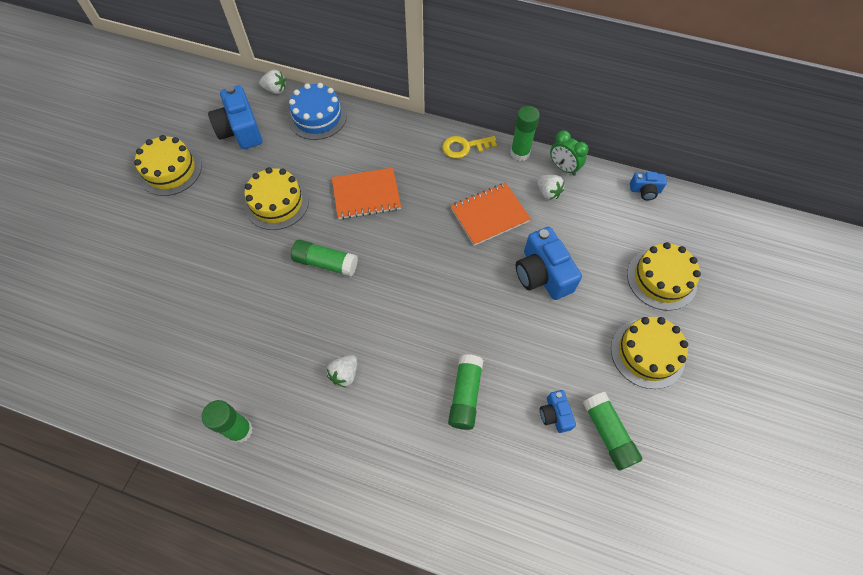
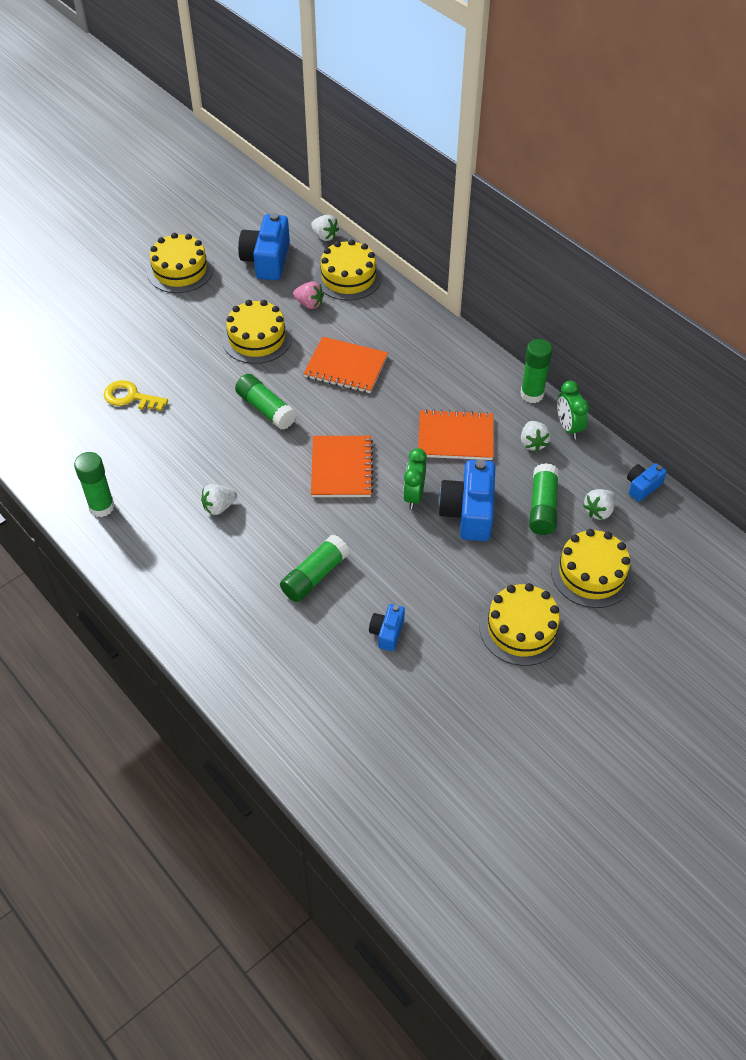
camera: 30 degrees right, 10 degrees down
(300, 153) = (309, 304): none -> pink strawberry
(317, 117) = (348, 277): blue cake -> yellow cake
(421, 285) = (341, 468): none -> orange notebook
(464, 147) = (477, 365): yellow key -> yellow key (130, 397)
(493, 281) = (413, 496): none -> green clock
(608, 433) = (426, 672): green glue stick -> green glue stick (542, 507)
(630, 225) = (599, 511): none -> white strawberry
(645, 190) = (642, 487): blue camera -> blue camera turned 105 degrees clockwise

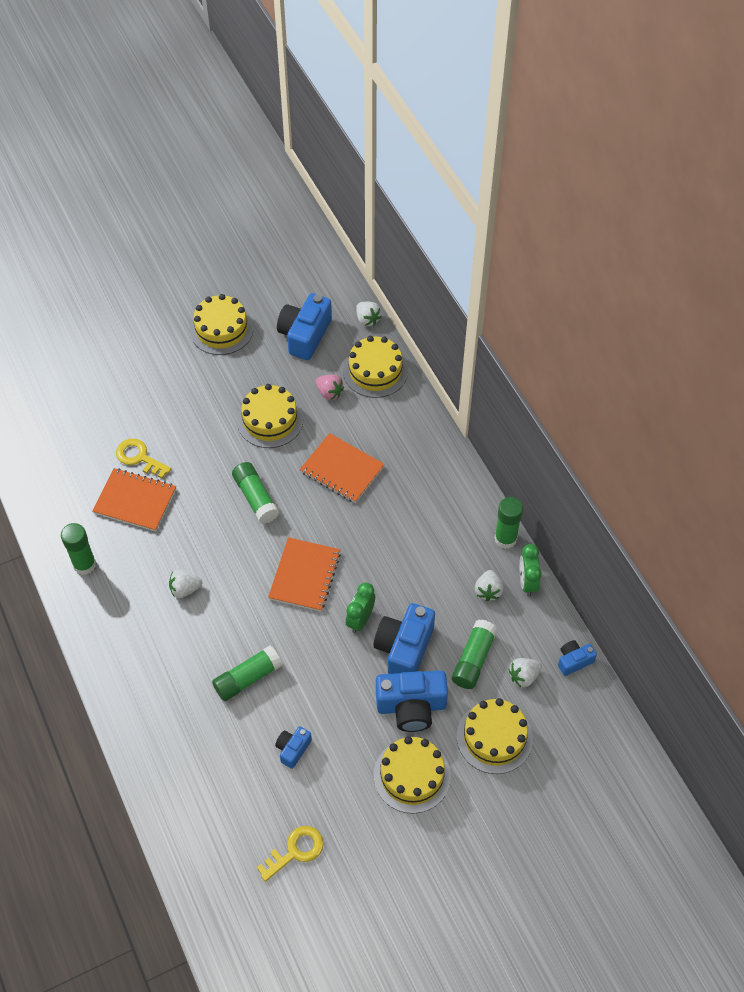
camera: 15 degrees right, 5 degrees up
(425, 731) = (295, 851): none -> yellow key
(455, 437) = (418, 567): orange notebook -> orange notebook (135, 501)
(496, 564) = (411, 706): none -> blue camera

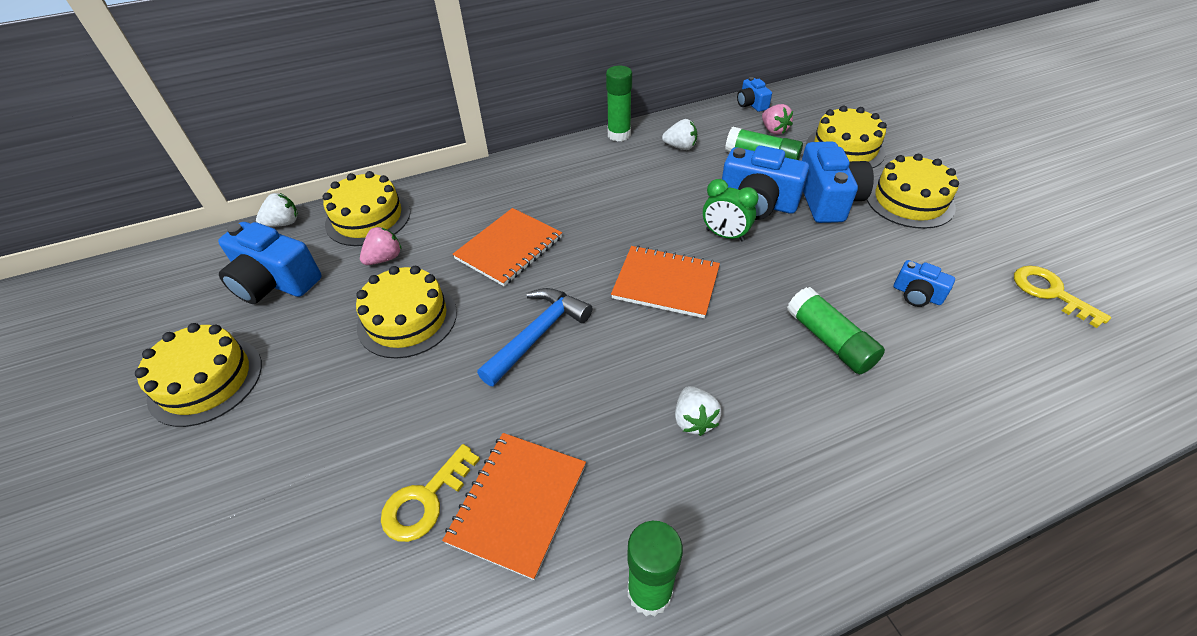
camera: 85 degrees left, 10 degrees down
(256, 498) = (538, 334): green glue stick -> blue hammer
(524, 676) = (773, 130): white strawberry -> pink strawberry
(527, 582) = (669, 124): green clock -> none

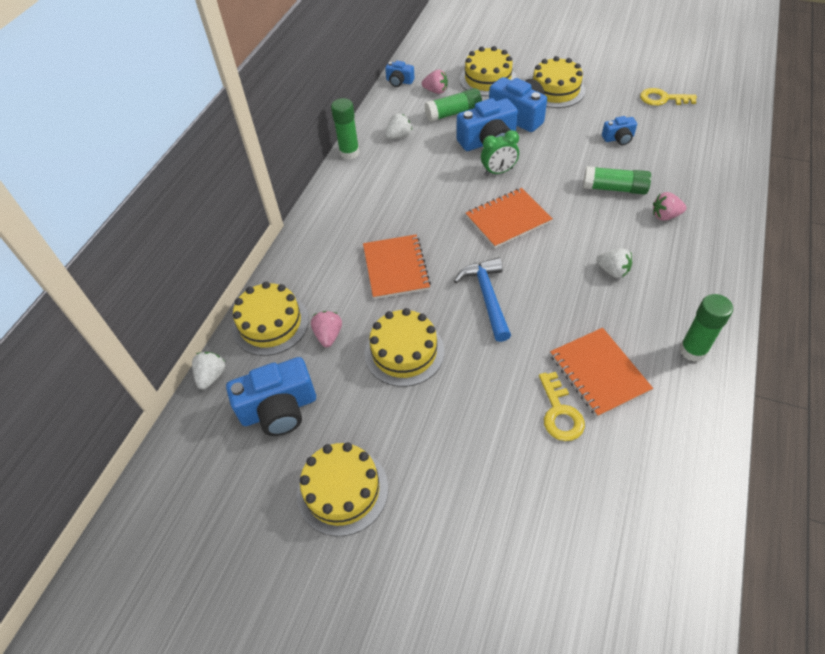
camera: 45 degrees left, 5 degrees up
(851, 417) = (665, 216): none -> pink strawberry

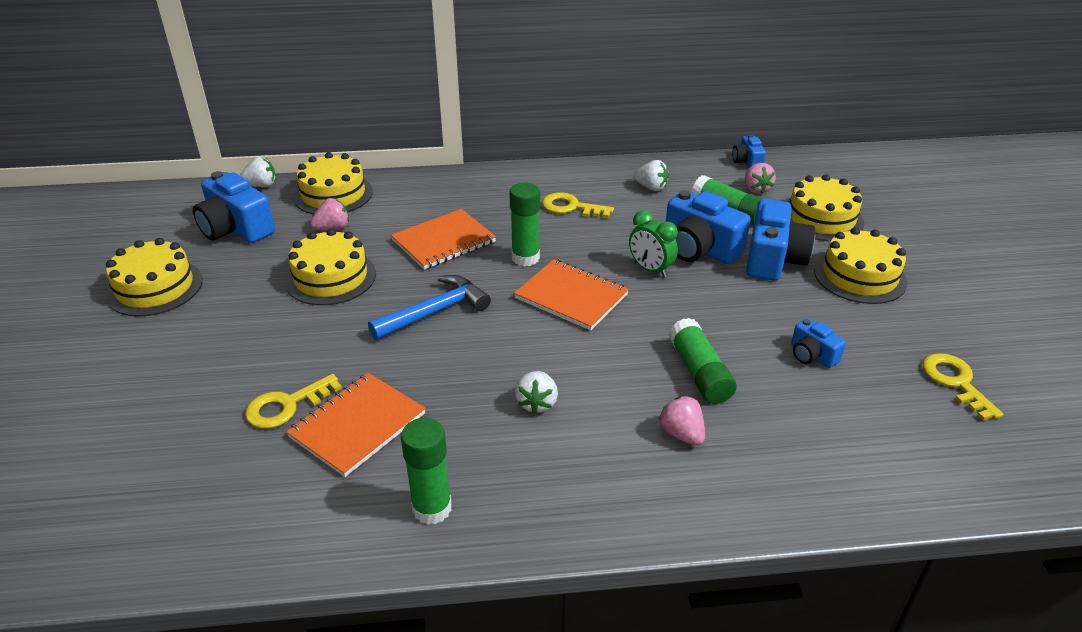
camera: 60 degrees right, 15 degrees down
(349, 153) = (596, 167): green glue stick -> green glue stick (525, 258)
(396, 184) = (571, 207): none -> yellow key

